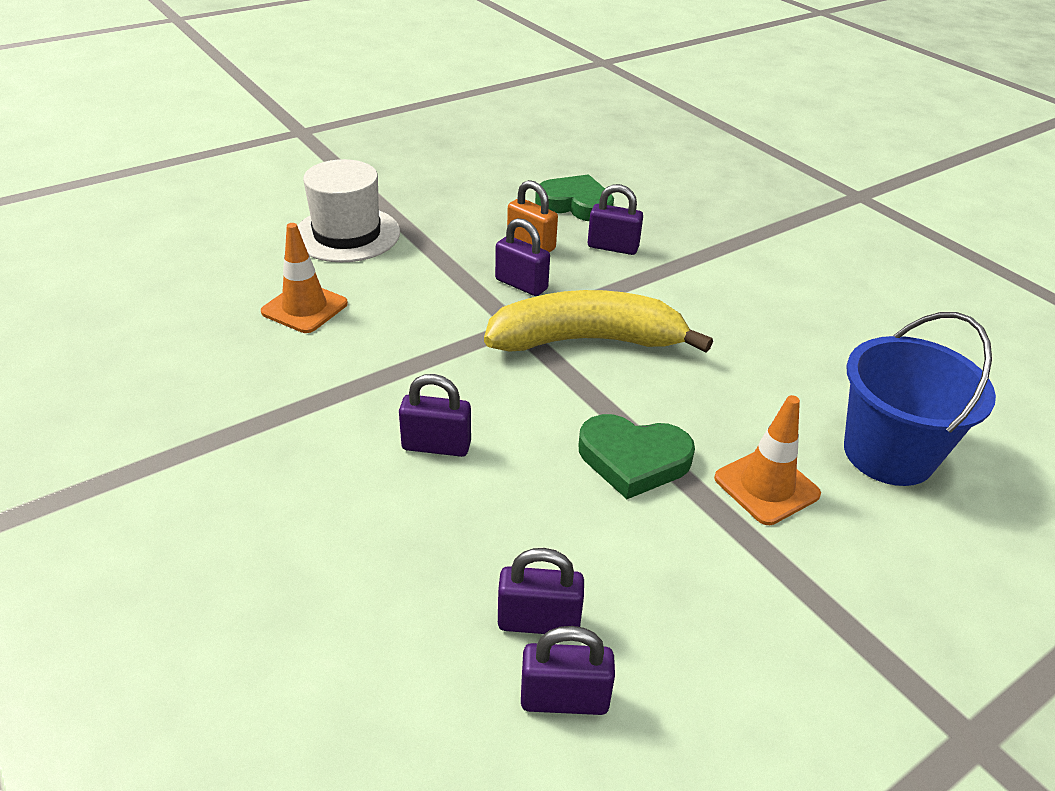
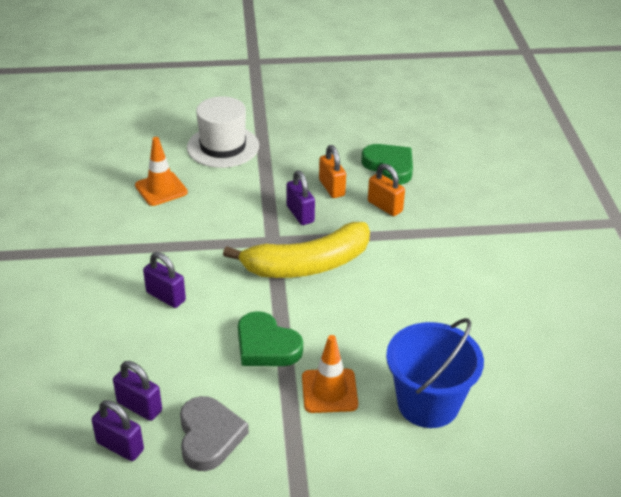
camera: 30 degrees right, 0 degrees up
(587, 340) = (307, 265): yellow banana -> yellow banana turned 135 degrees clockwise
(613, 247) = (385, 206): purple padlock -> orange padlock
(678, 619) = (209, 436): none -> grey heart

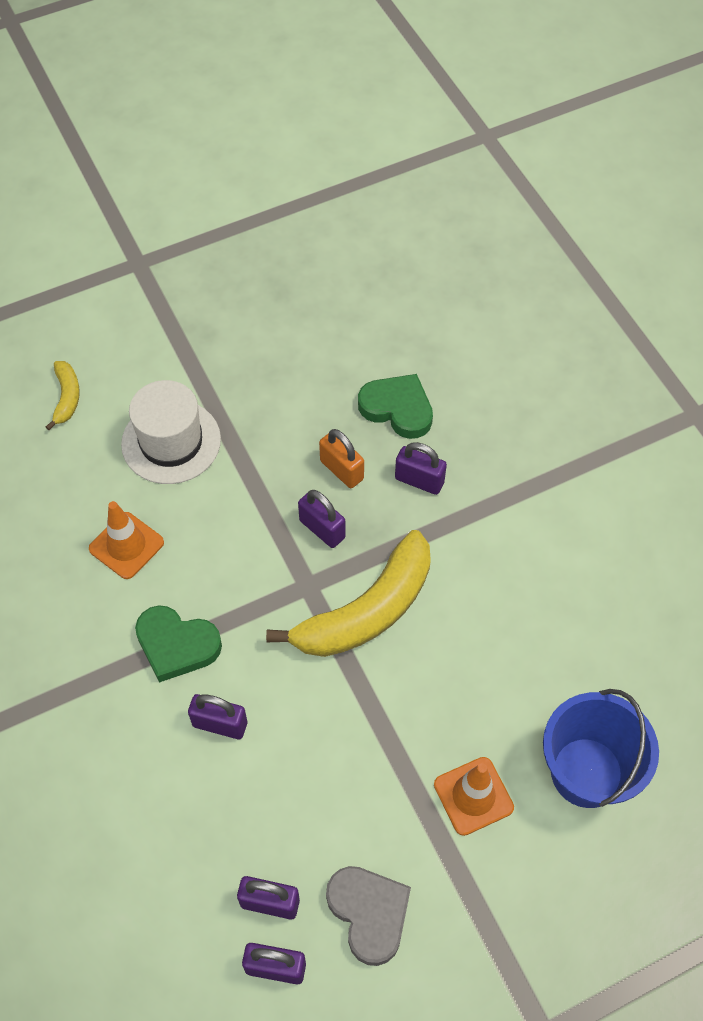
camera: 20 degrees left, 20 degrees up
(168, 111) = (67, 397): none -> yellow banana
(266, 345) = (374, 756): green heart -> green heart (176, 645)
(385, 206) = (419, 480): orange padlock -> purple padlock

